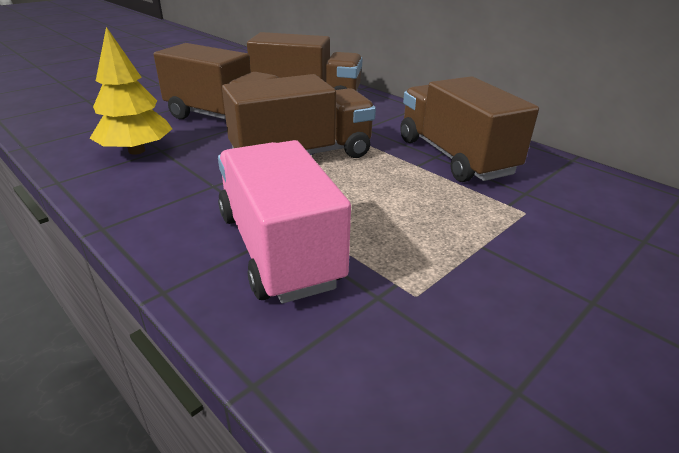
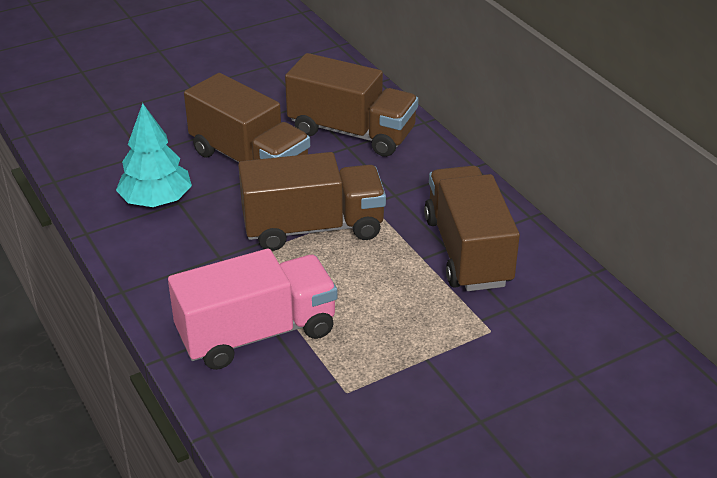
camera: 15 degrees right, 5 degrees up
(136, 151) = (156, 201): yellow tree -> turquoise tree
(278, 248) = (257, 333): pink truck -> pink truck turned 75 degrees clockwise

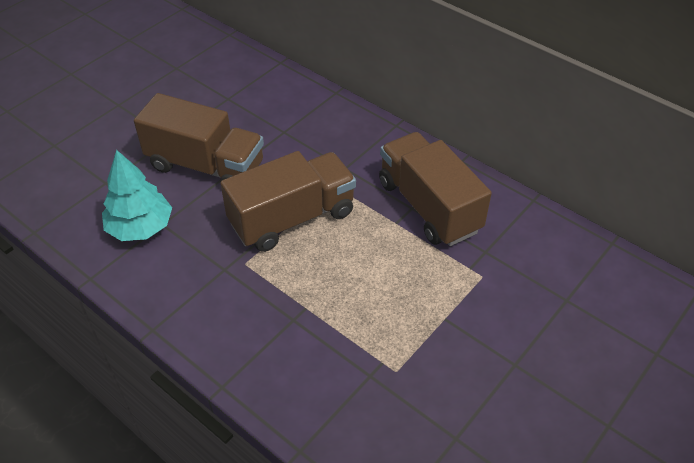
camera: 20 degrees left, 10 degrees up
(257, 333) = (293, 337): pink truck -> none
(351, 132) = (281, 117): brown truck -> none

